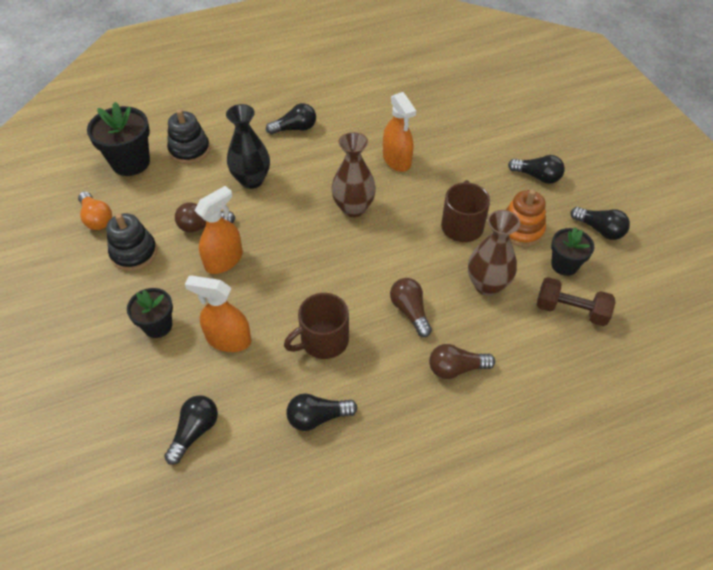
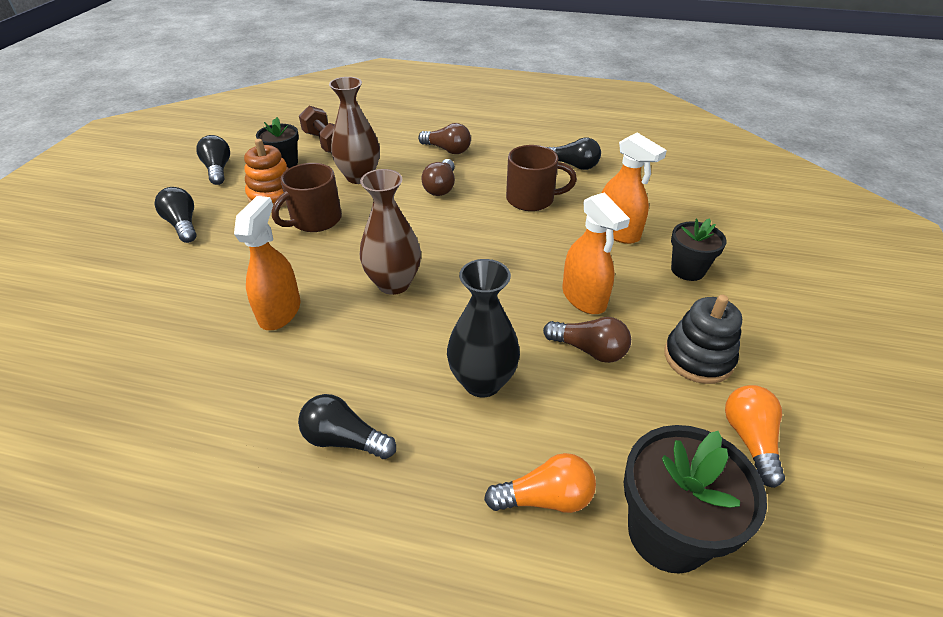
camera: 145 degrees left, 10 degrees down
(189, 150) = (545, 498): black stacking toy -> orange light bulb
(195, 431) = (676, 191): black light bulb -> none
(224, 260) = (584, 298): orange spray bottle -> orange spray bottle turned 105 degrees counterclockwise

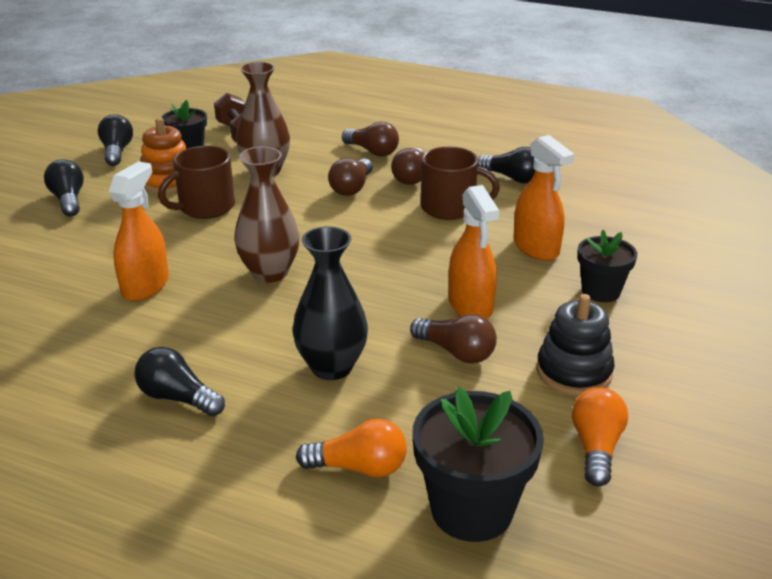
camera: 10 degrees right, 10 degrees down
(488, 172) = (411, 177): none -> brown light bulb

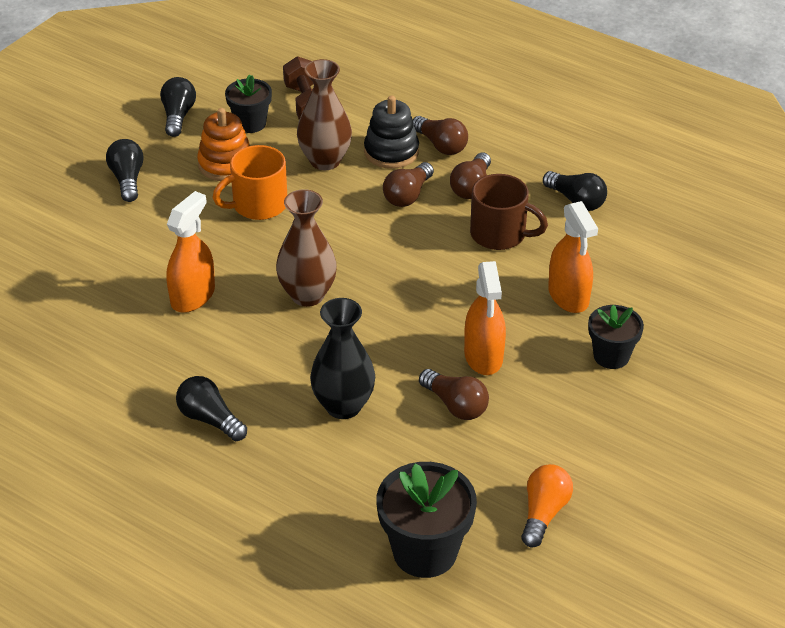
camera: 10 degrees right, 10 degrees up
(205, 207) = (258, 205): brown mug -> orange mug
(359, 467) = (345, 503): orange light bulb -> none
(574, 372) = (552, 439): black stacking toy -> black stacking toy (391, 152)

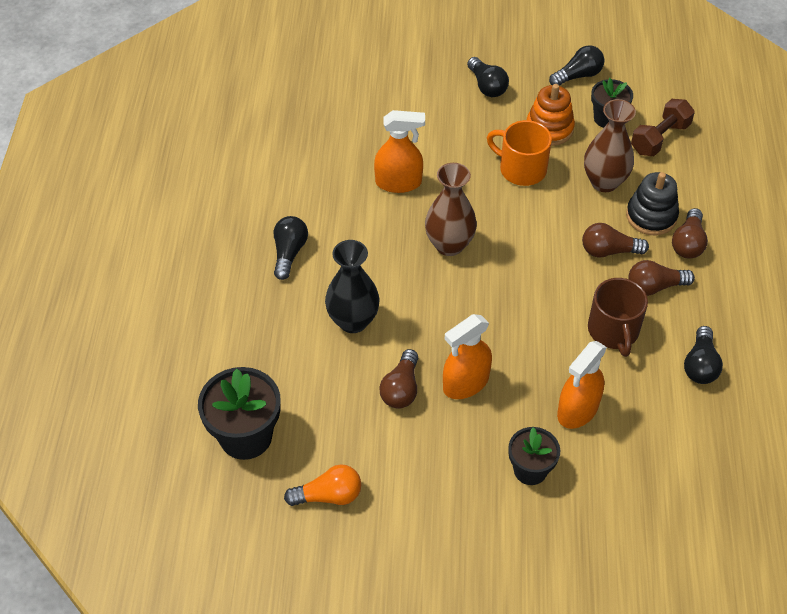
camera: 60 degrees right, 10 degrees up
(127, 179) = (487, 86): black light bulb -> black light bulb turned 105 degrees clockwise

